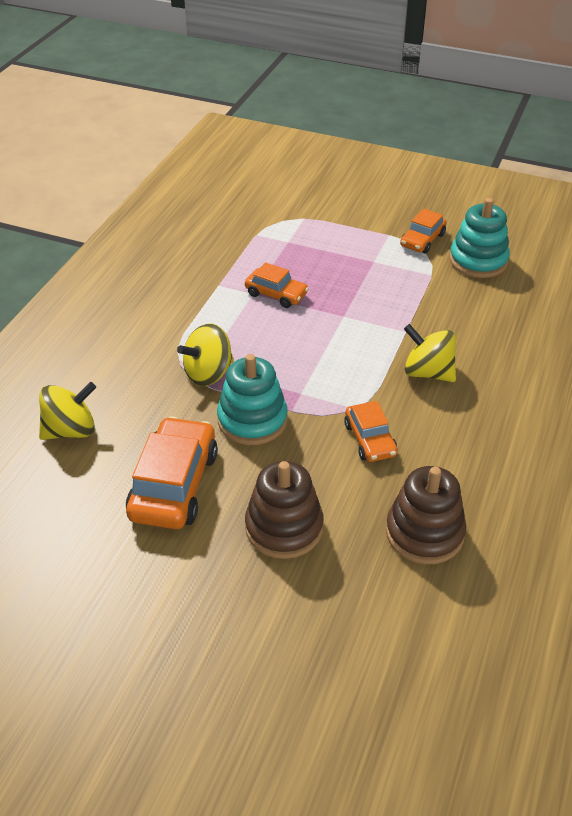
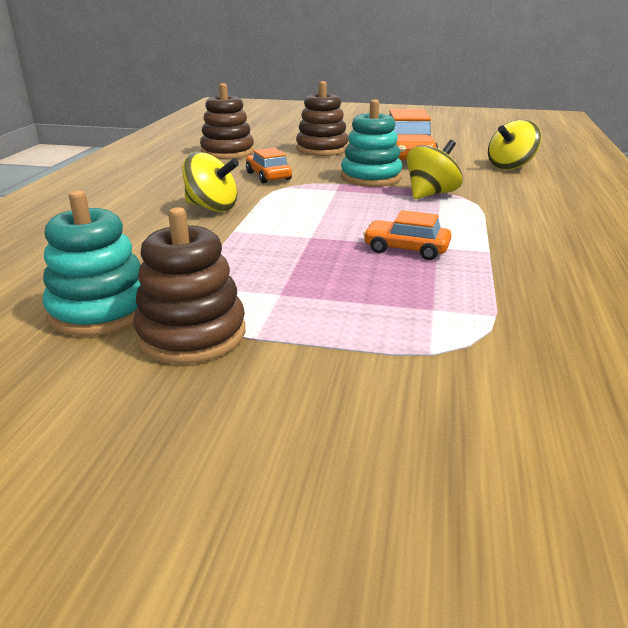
camera: 170 degrees right, 15 degrees down
(422, 240) = (192, 334): orange car -> brown stacking toy

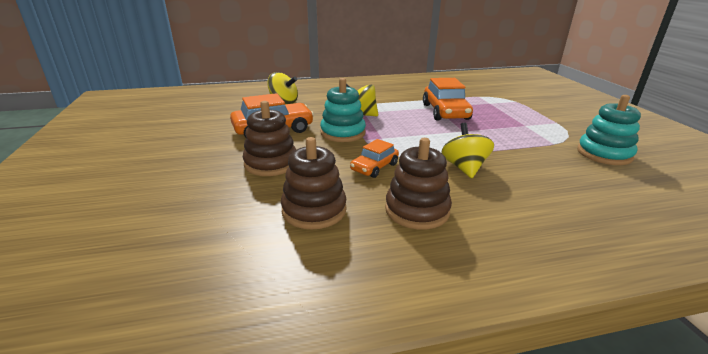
camera: 115 degrees left, 0 degrees up
(192, 334) = (577, 132): brown stacking toy -> brown stacking toy (417, 210)
(406, 249) = (445, 112): orange car -> orange car, size x1.72

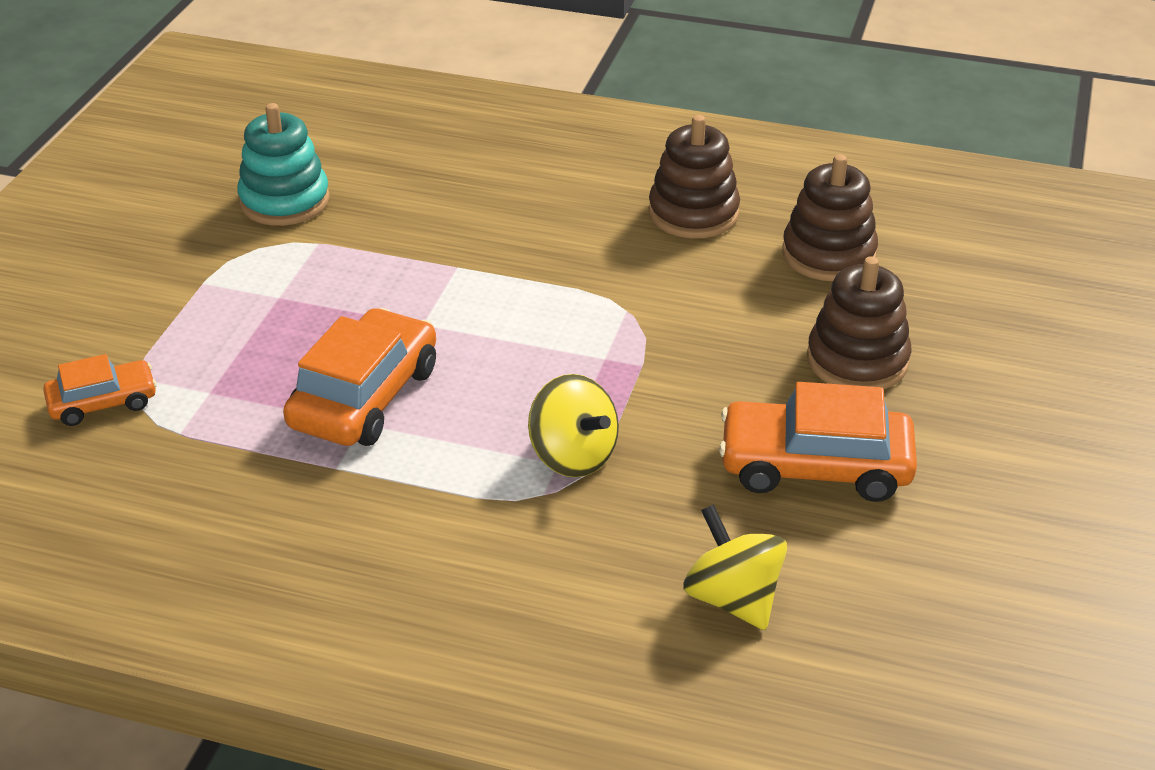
camera: 150 degrees left, 10 degrees up
(343, 133) = (669, 401): turquoise stacking toy -> none
(374, 167) = (684, 296): orange car -> orange car (103, 402)
(464, 168) = (545, 249): yellow spinning top -> none

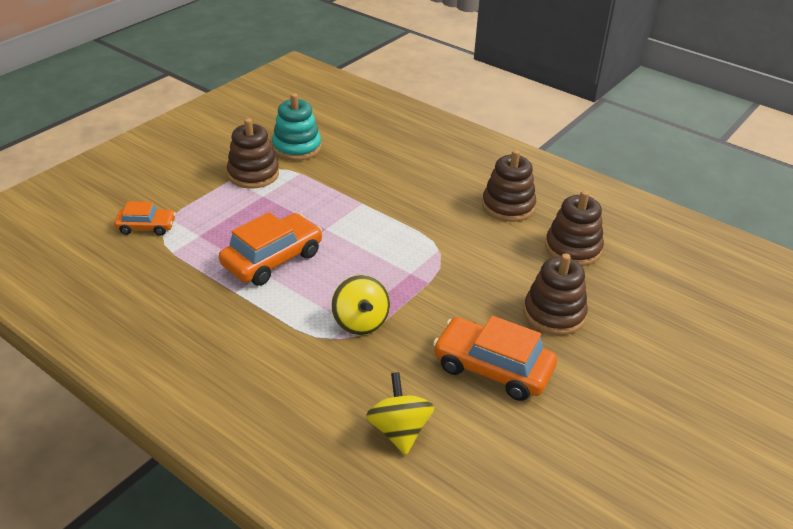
camera: 20 degrees right, 0 degrees up
(237, 265) = (253, 174): none -> brown stacking toy

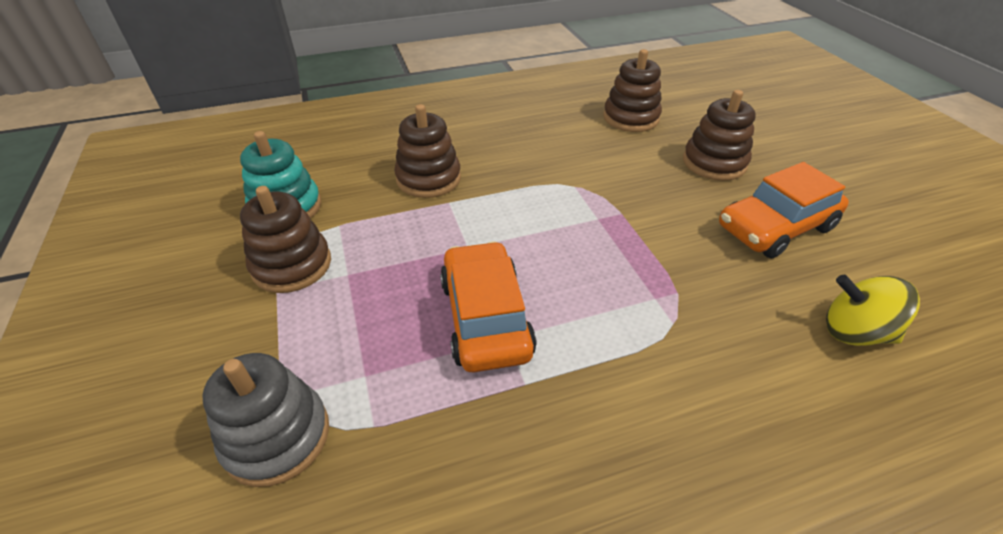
camera: 55 degrees left, 5 degrees up
(146, 227) = (277, 436): orange car -> grey stacking toy
(360, 322) = (657, 288): yellow spinning top -> none
(508, 206) = (543, 123): brown stacking toy -> brown stacking toy (428, 179)

